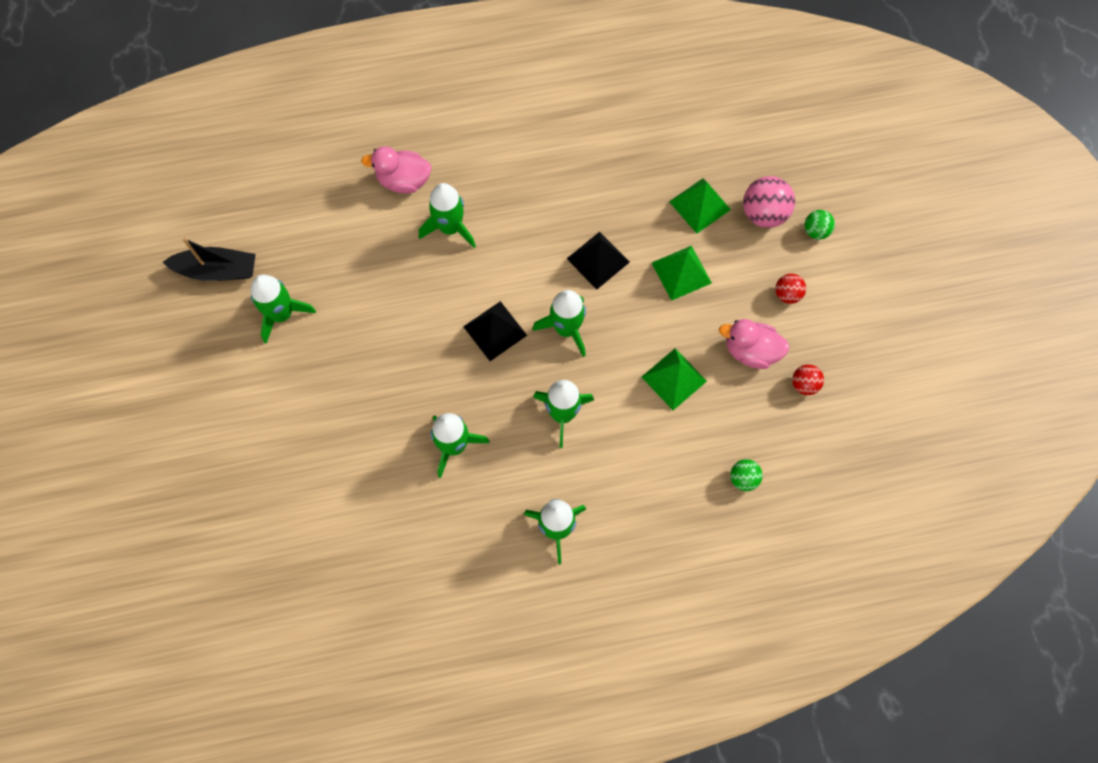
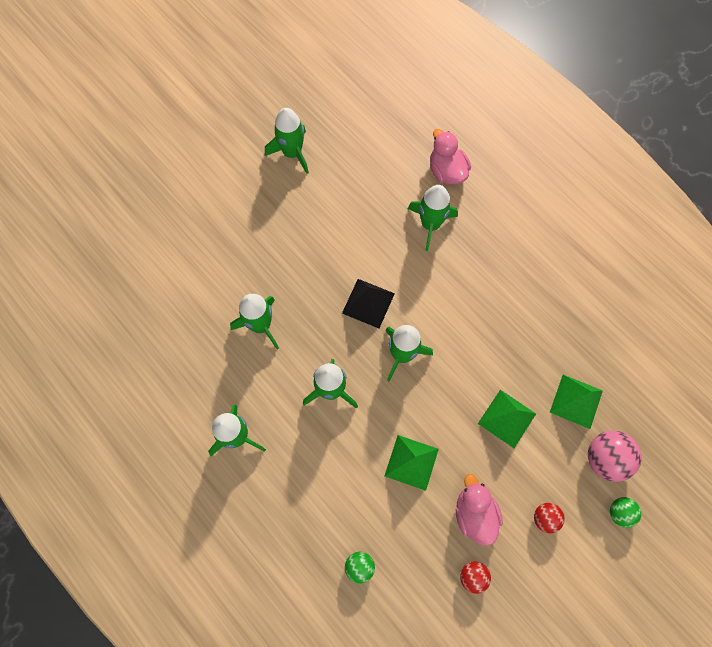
camera: 60 degrees right, 0 degrees up
(217, 270) = (299, 94): black boat -> none
(598, 260) = (475, 347): black pyramid -> none

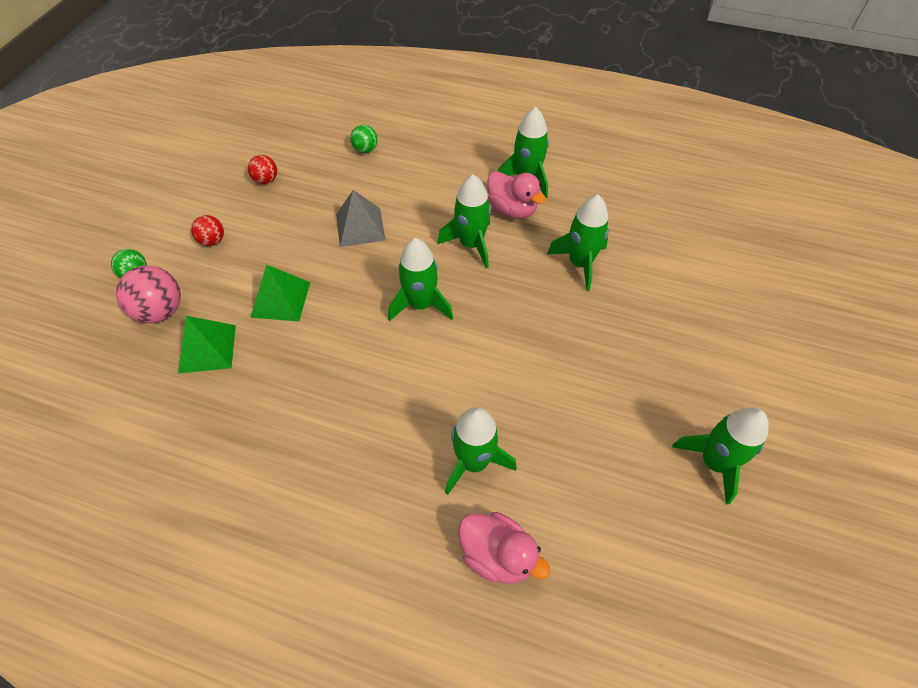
camera: 150 degrees right, 15 degrees down
(368, 303) = (488, 334): black pyramid -> none
(411, 462) = (360, 227): green pyramid -> grey pyramid
(474, 513) = (282, 217): pink duck -> pink duck (512, 209)

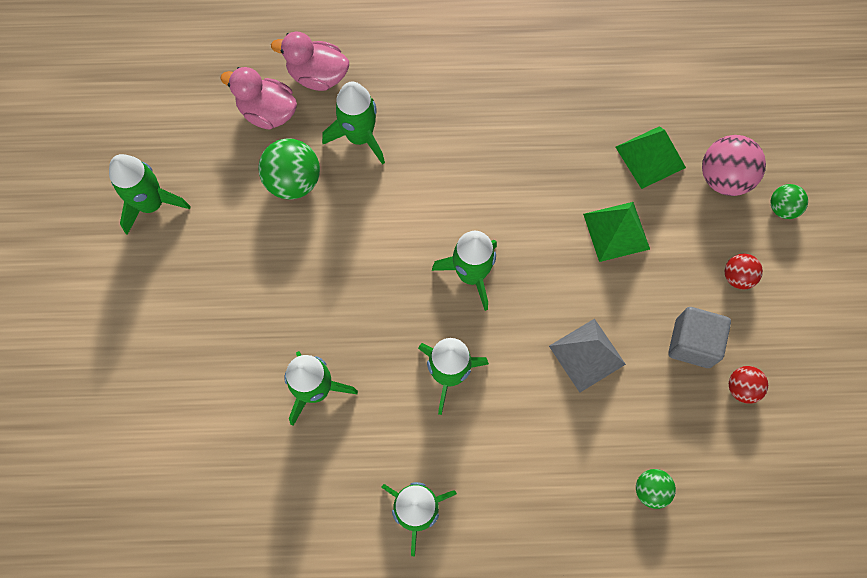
camera: 160 degrees right, 15 degrees up
(279, 212) = (692, 343): none -> grey cube
(512, 209) = (419, 448): pink duck -> pink duck (268, 112)
(557, 437) = (293, 181): none -> green ball

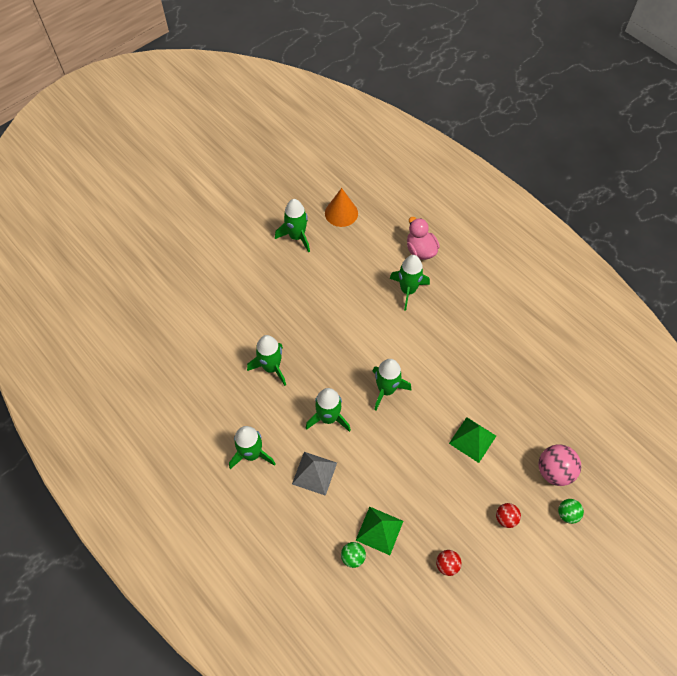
camera: 50 degrees right, 10 degrees down
(171, 121) = (341, 213): none -> orange cone
(268, 112) = (382, 245): pink duck -> none
(293, 181) = (360, 281): green ball -> none
(587, 355) = (395, 474): grey pyramid -> grey pyramid (314, 473)
(650, 157) = (528, 426): green pyramid -> green pyramid (379, 530)
(692, 343) = (448, 521): grey cube -> none

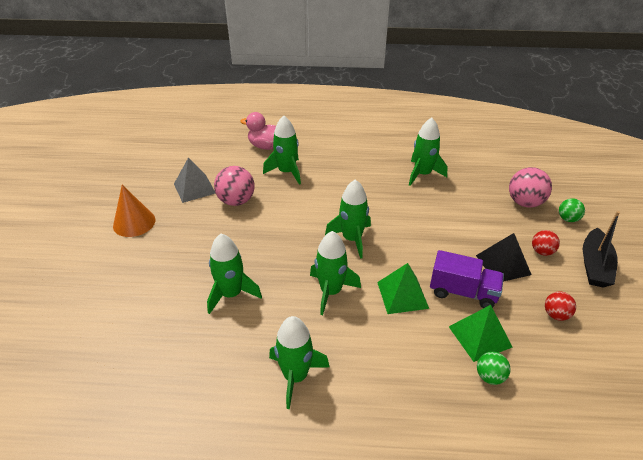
camera: 45 degrees left, 20 degrees down
(297, 236) = (147, 194): green rocket -> green rocket (422, 174)
(314, 473) = (372, 341): grey pyramid -> grey pyramid (194, 188)
(341, 213) = (172, 159): orange cone -> orange cone (134, 223)
(346, 291) = (236, 201): none -> pink ball
(408, 494) = (463, 292): none -> purple truck
(463, 501) = (503, 265): none -> black pyramid
(472, 439) = (453, 223): green pyramid -> green pyramid (402, 295)
(528, 563) = (594, 265): none -> black boat

